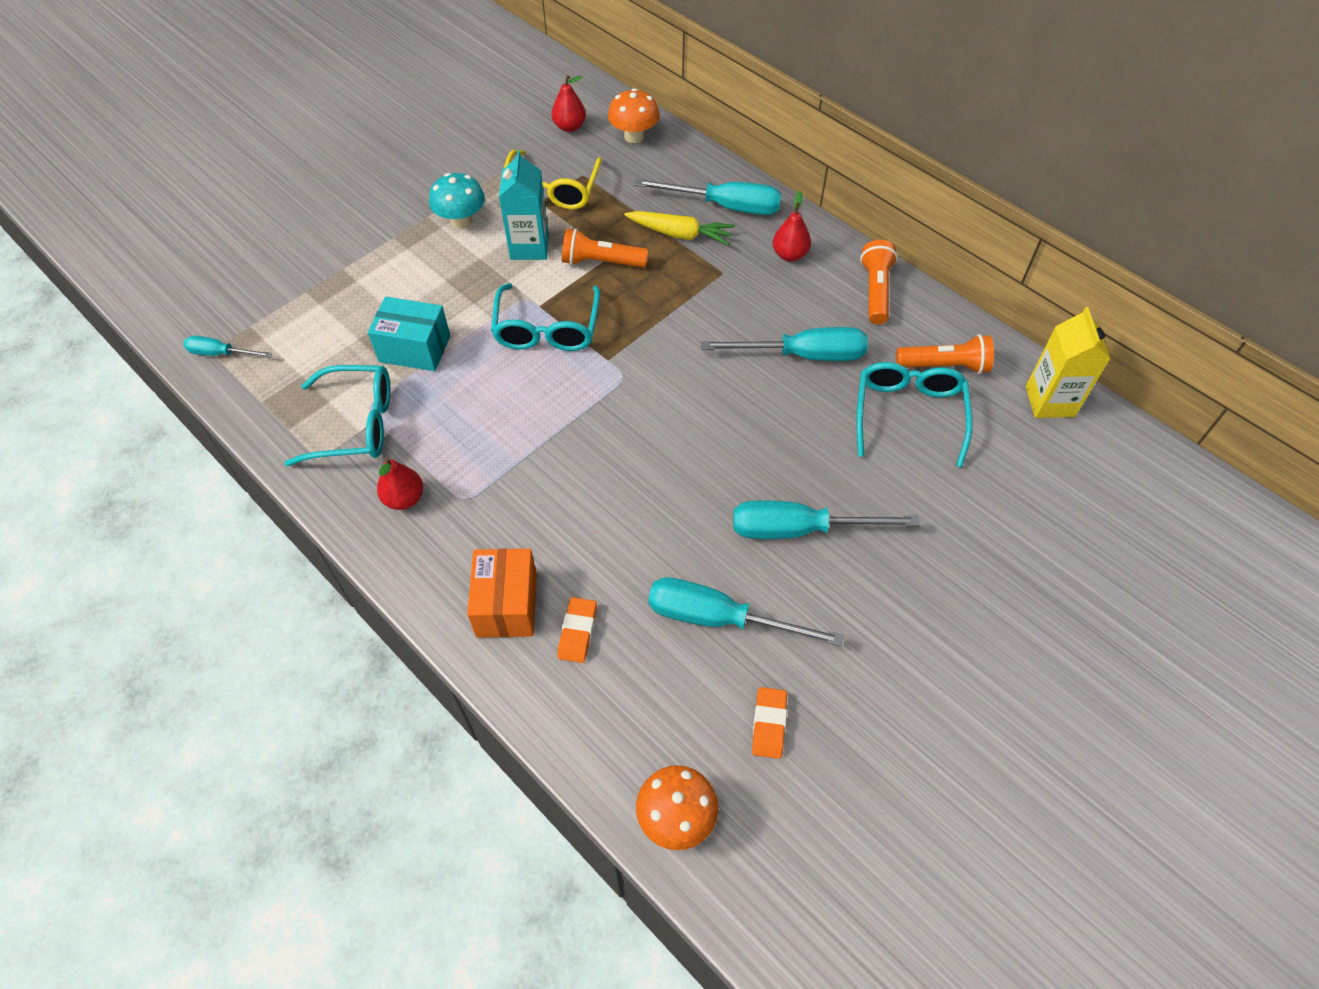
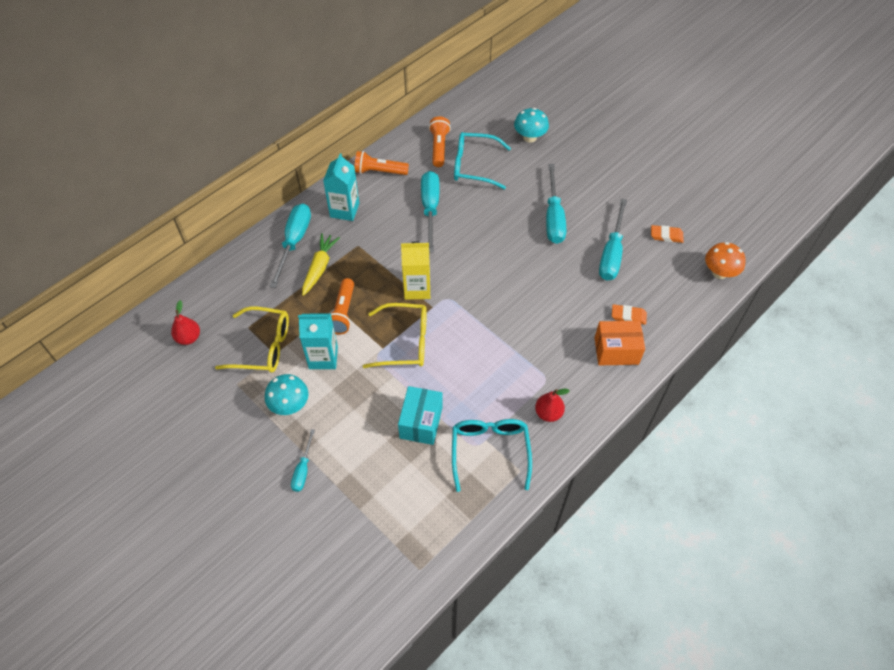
camera: 90 degrees left, 0 degrees up
(221, 353) = (423, 561): turquoise screwdriver -> turquoise screwdriver (303, 470)
(547, 329) = (405, 342): turquoise glasses -> yellow glasses
(634, 136) = (209, 295): orange mushroom -> none
(789, 255) = (344, 210): red pear -> turquoise carton
(999, 502) = (529, 137): none -> turquoise mushroom
(1049, 401) = (464, 109): yellow carton -> yellow carton (417, 289)

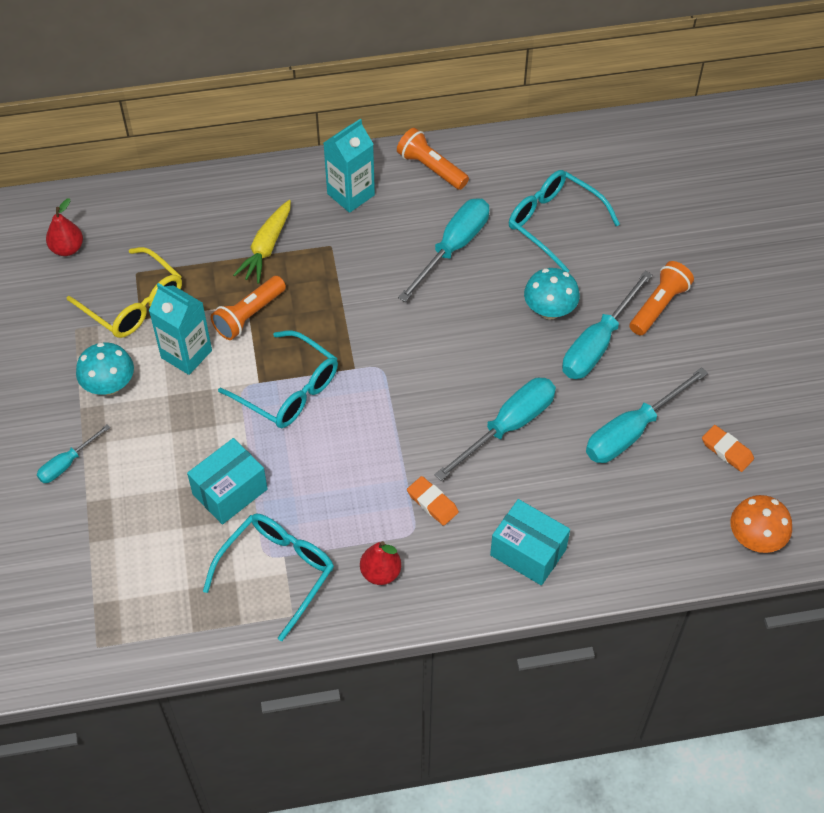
camera: 35 degrees right, 0 degrees up
(294, 242) = (263, 201): turquoise screwdriver -> turquoise screwdriver (508, 426)
(319, 267) = (266, 248): yellow carrot -> yellow carrot turned 150 degrees clockwise
(405, 342) = (289, 390): yellow glasses -> turquoise glasses
(417, 289) = (355, 336): yellow carton -> none
(439, 147) = (530, 176): orange flashlight -> orange flashlight (658, 306)
(529, 137) = (659, 224): turquoise mushroom -> turquoise mushroom (549, 310)
(616, 351) = (528, 552): orange box -> turquoise box
(628, 316) = (582, 520): orange eraser -> orange eraser (432, 503)

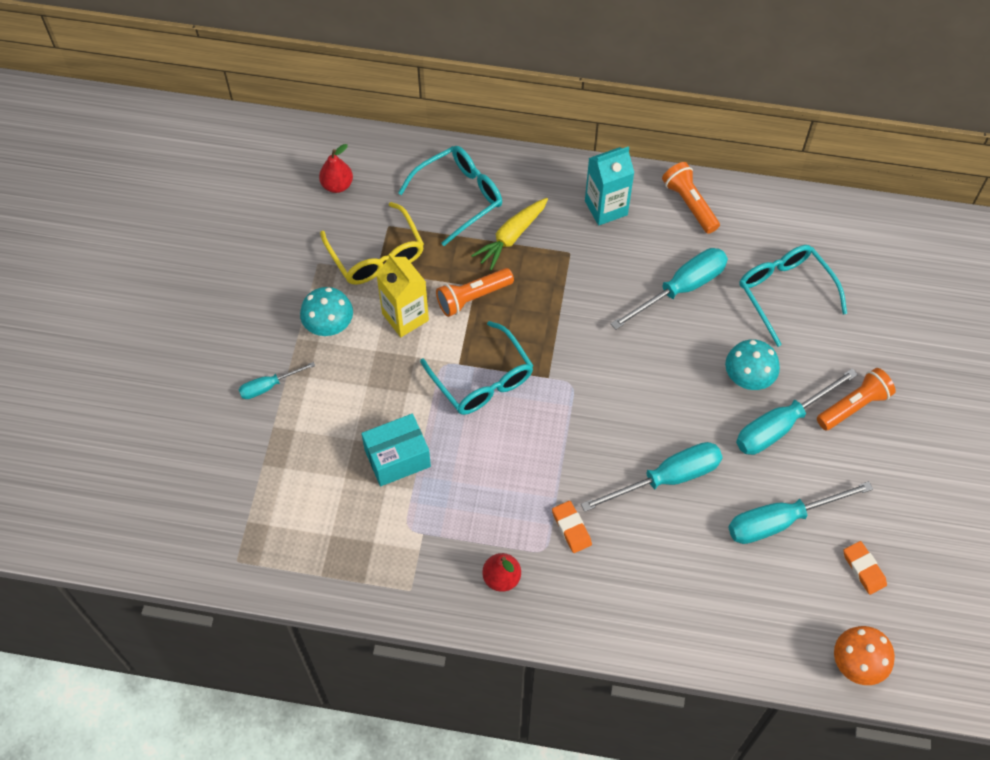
camera: 20 degrees right, 5 degrees up
(186, 354) = (405, 317): turquoise carton -> yellow carton
(277, 572) = (412, 546): turquoise glasses -> turquoise glasses (459, 196)
(528, 552) = (640, 604): turquoise box -> none

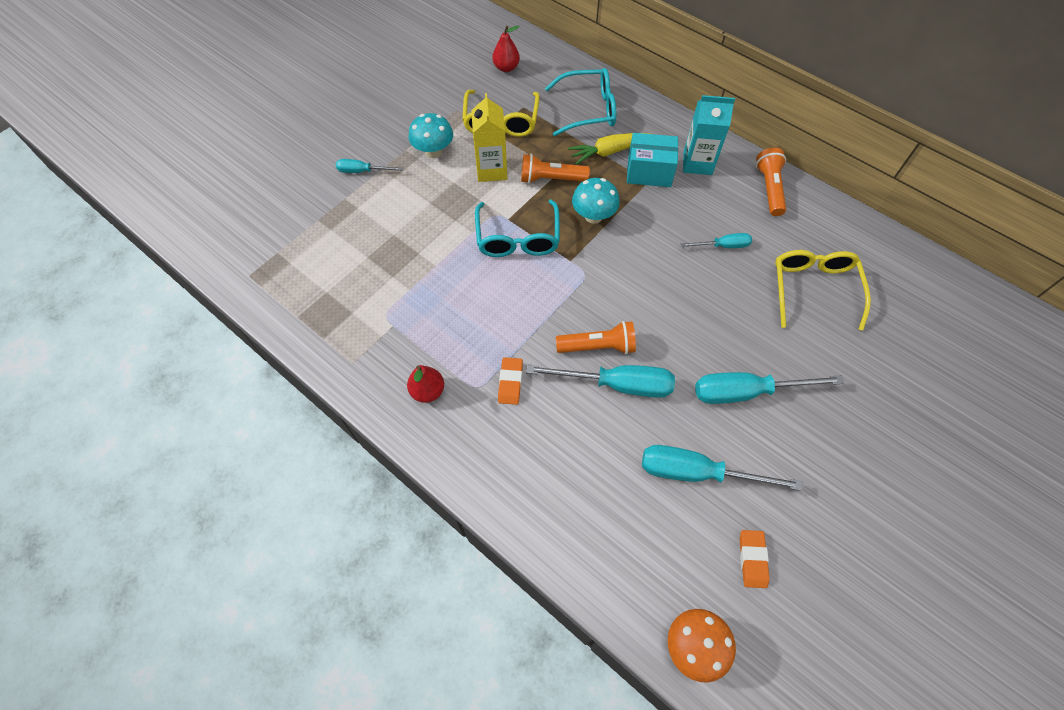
camera: 30 degrees right, 0 degrees up
(397, 458) = (414, 262): turquoise box -> turquoise box (649, 172)
(681, 288) = (723, 246): turquoise screwdriver -> turquoise screwdriver, size x0.55
(748, 378) = (739, 340): turquoise mushroom -> turquoise mushroom (593, 216)
(785, 293) = (813, 289): turquoise glasses -> yellow glasses
(853, 405) = (825, 409): orange flashlight -> orange flashlight (598, 346)

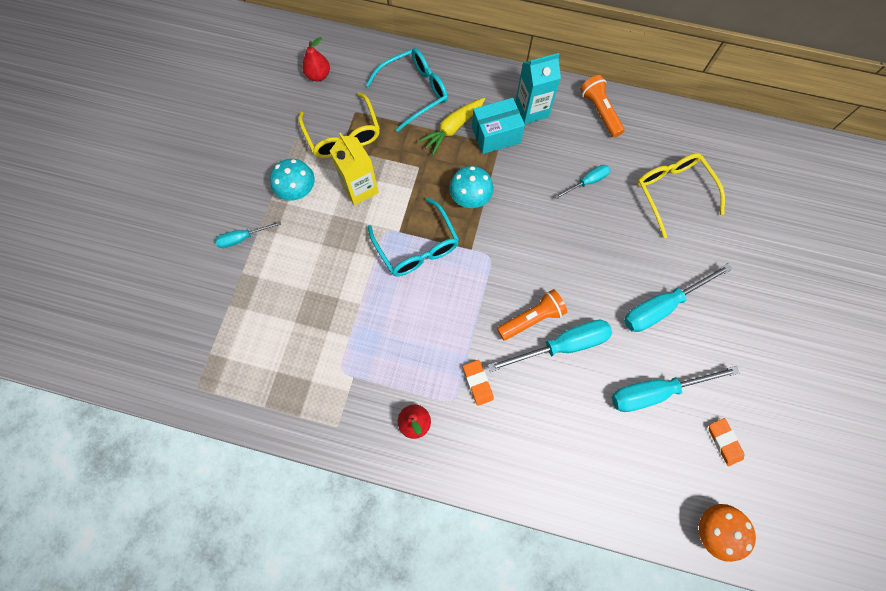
camera: 25 degrees left, 10 degrees up
(551, 179) = (416, 176): orange flashlight -> none

